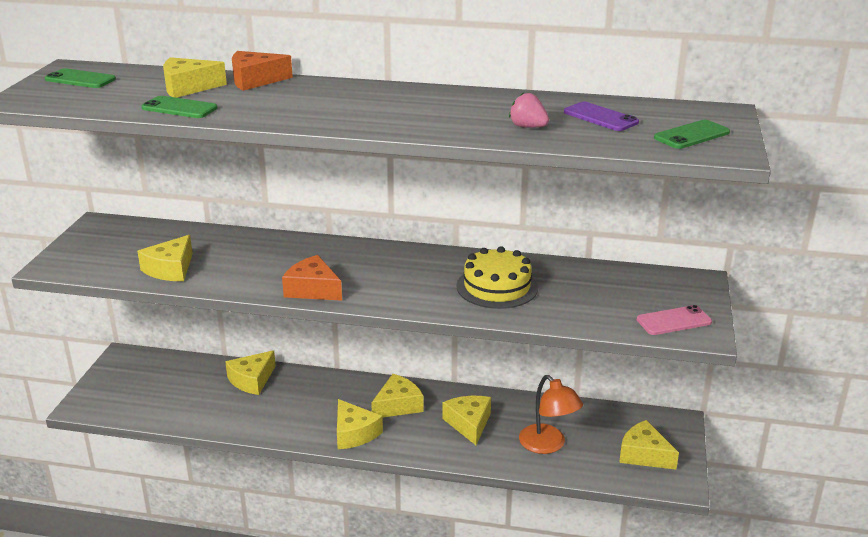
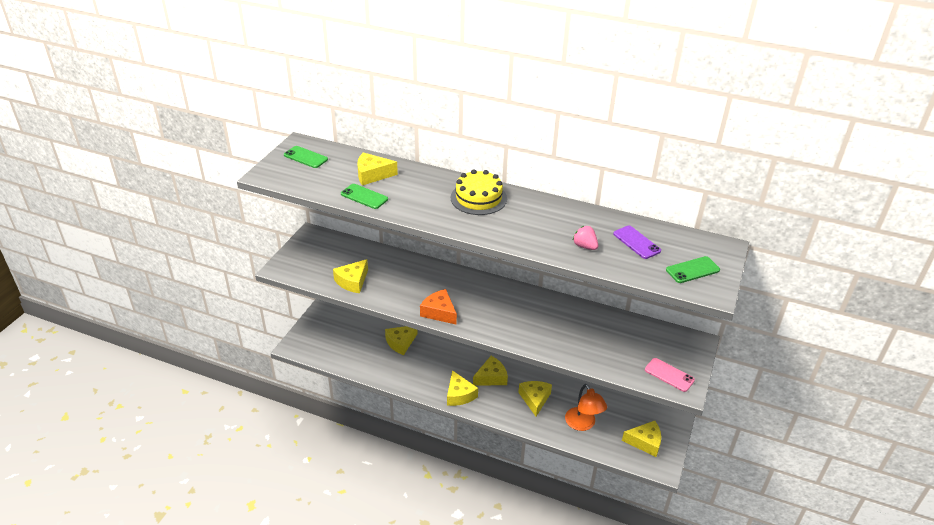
camera: 10 degrees right, 10 degrees up
(255, 80) = (416, 172): orange cheese -> none
(497, 287) = (559, 327): yellow cake -> yellow cake (478, 198)
(644, 455) = (645, 442): yellow cheese -> yellow cheese turned 135 degrees clockwise
(674, 321) = (669, 375): pink phone -> pink phone turned 45 degrees clockwise

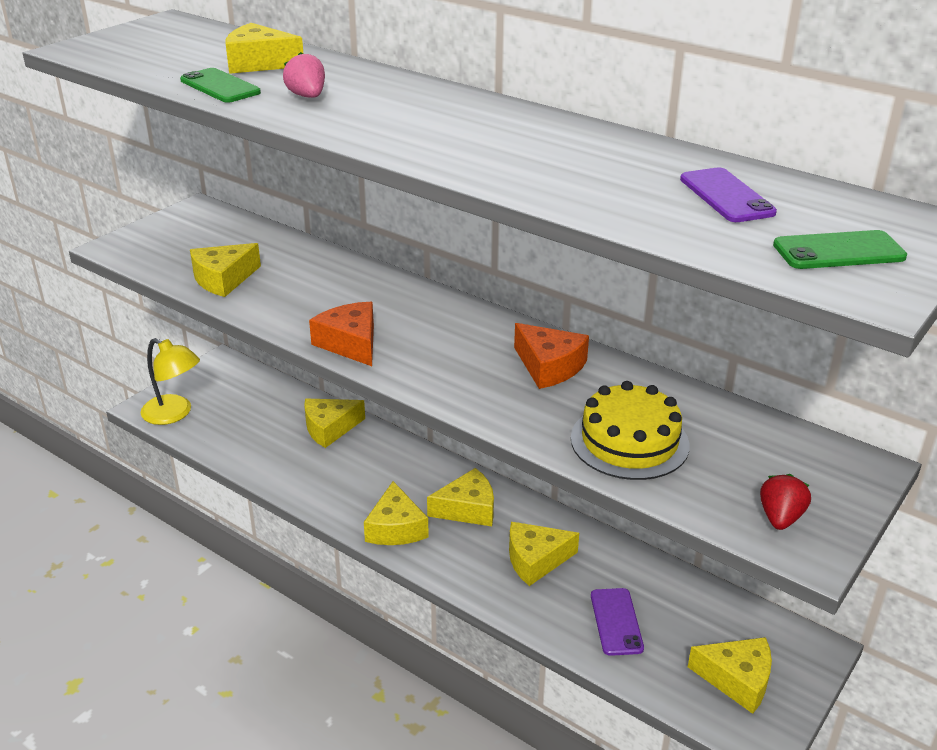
camera: 15 degrees right, 5 degrees down
(305, 157) = (163, 35): green phone -> none
(311, 348) = (174, 414): none -> yellow lamp
(478, 198) = (432, 106): yellow cake -> yellow cake (629, 441)
(534, 399) = (536, 560): yellow cheese -> yellow cheese turned 120 degrees counterclockwise
(541, 310) = (549, 366): none -> orange cheese
(583, 424) = (616, 621): orange lamp -> purple phone
(585, 246) = (606, 190): pink strawberry -> pink strawberry (307, 96)
(669, 375) = (780, 518): pink phone -> red strawberry

